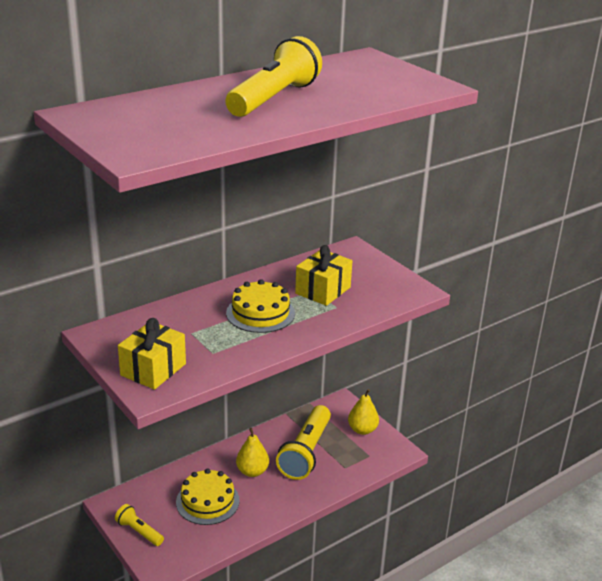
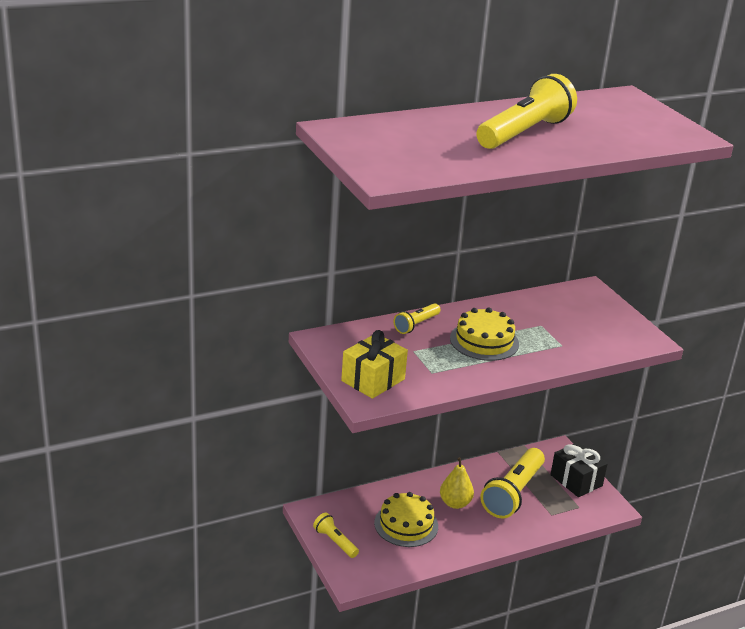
camera: 10 degrees right, 0 degrees up
(191, 306) = (416, 325): none -> yellow flashlight
(323, 290) = (551, 327): yellow gift -> none
(362, 430) = (576, 480): yellow pear -> black gift

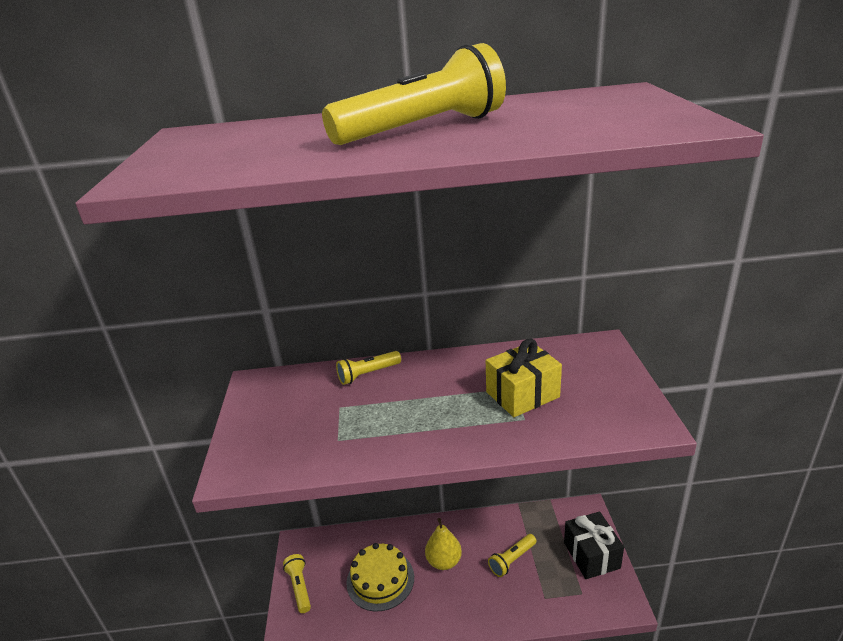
camera: 25 degrees right, 0 degrees up
(373, 380) = (263, 442): yellow gift -> yellow gift (522, 394)
(484, 341) = (430, 403): yellow cake -> none
(513, 493) = (512, 560): yellow flashlight -> yellow flashlight, size x0.51

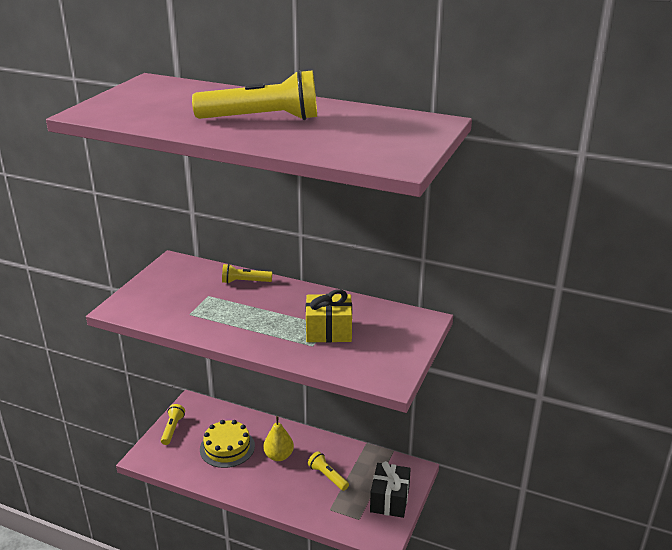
camera: 25 degrees right, 0 degrees up
(512, 560) = (327, 476): yellow flashlight -> yellow flashlight turned 60 degrees clockwise

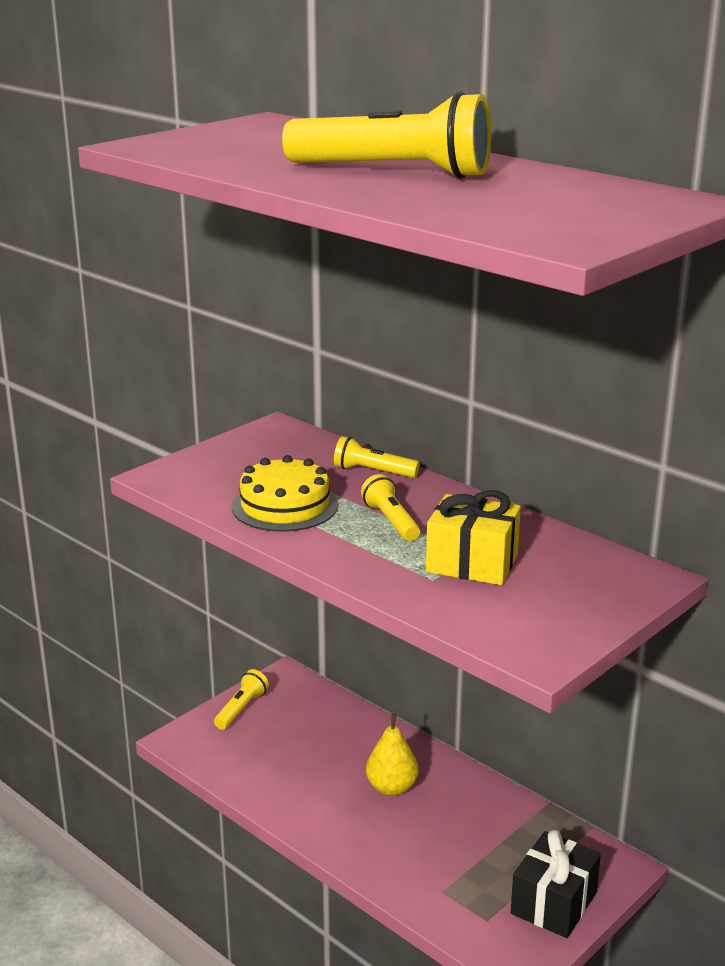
camera: 20 degrees right, 5 degrees down
(227, 447) = (314, 755): yellow cake -> yellow cake (285, 506)
(327, 476) = (460, 839): yellow flashlight -> yellow flashlight (391, 521)

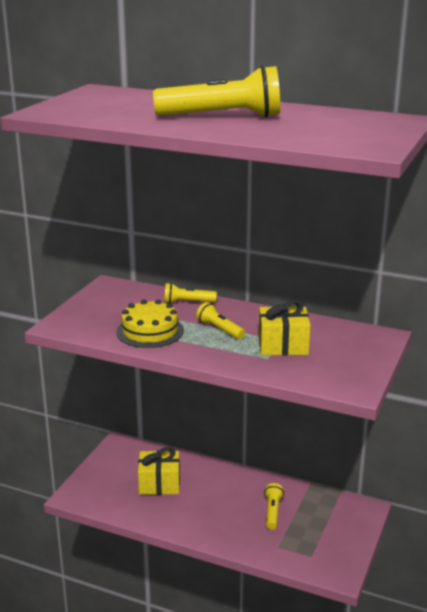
camera: 20 degrees left, 0 degrees up
(241, 709) = (101, 469): yellow flashlight -> yellow flashlight (272, 512)
(313, 750) = (159, 484): none -> yellow gift
(392, 787) = (218, 495): yellow pear -> none
(554, 903) = (342, 537): black gift -> none

